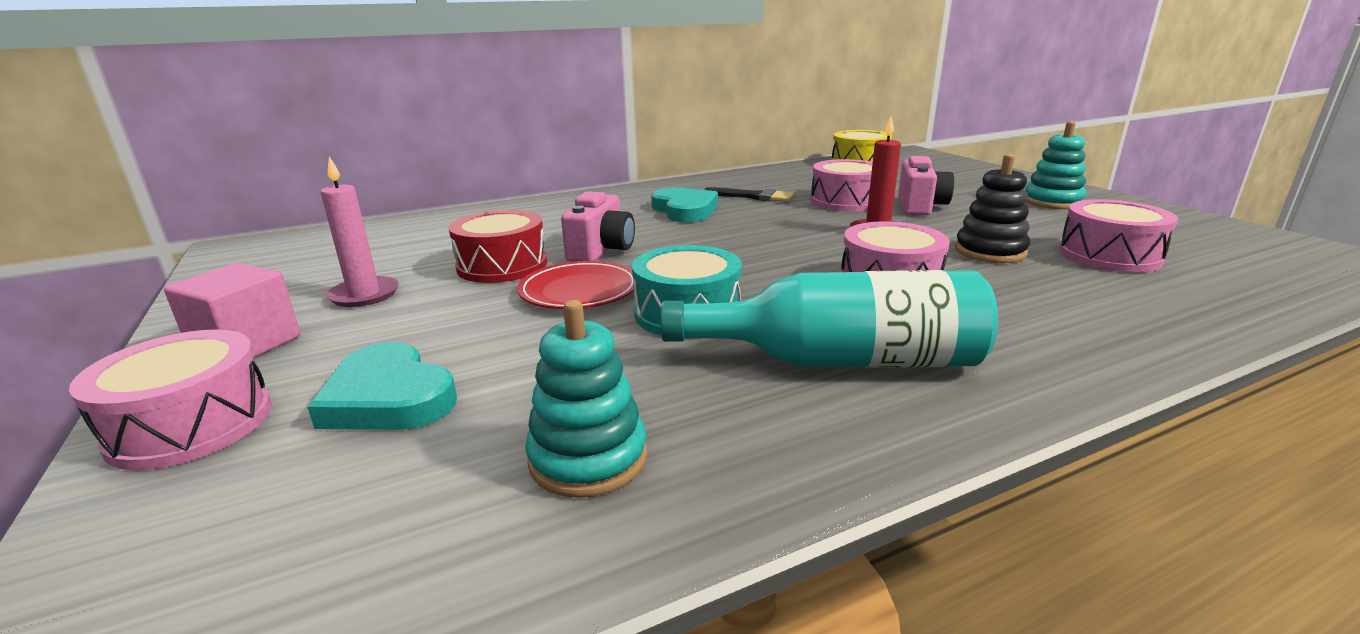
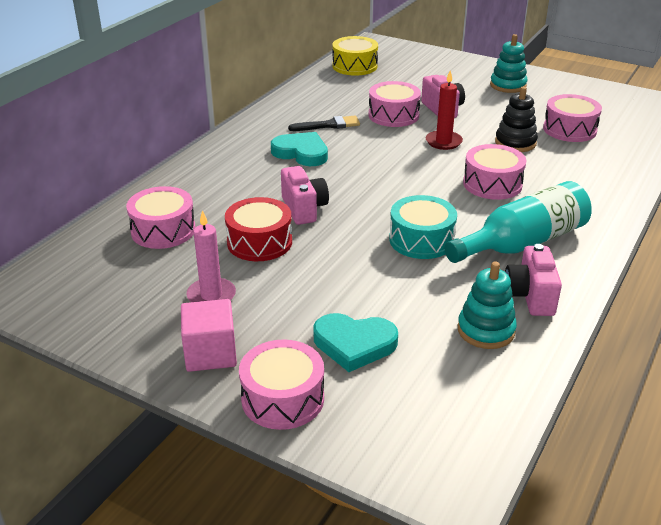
camera: 35 degrees left, 10 degrees up
(441, 235) = (163, 230): none -> pink drum
(579, 291) = (341, 245): red plate -> none
(744, 438) = (530, 296): none -> pink camera

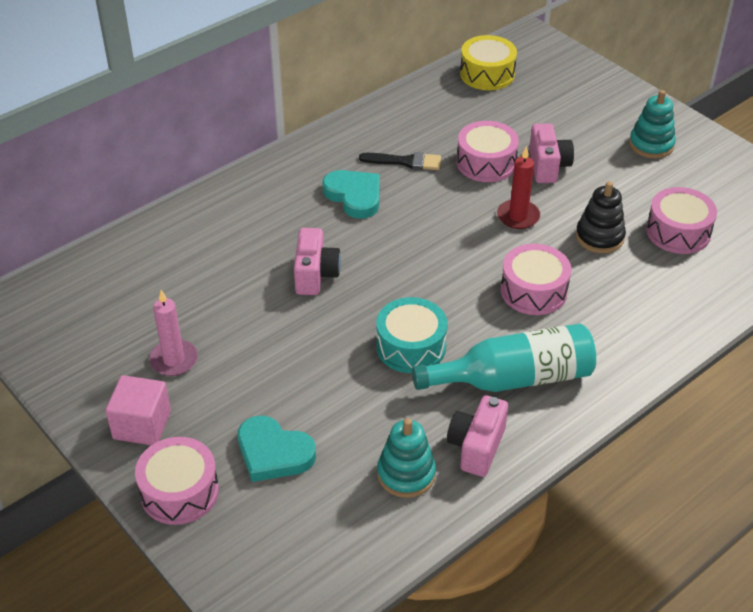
camera: 20 degrees right, 10 degrees up
(163, 230) = (167, 267): pink drum -> none
(259, 242) = (250, 307): red drum -> none

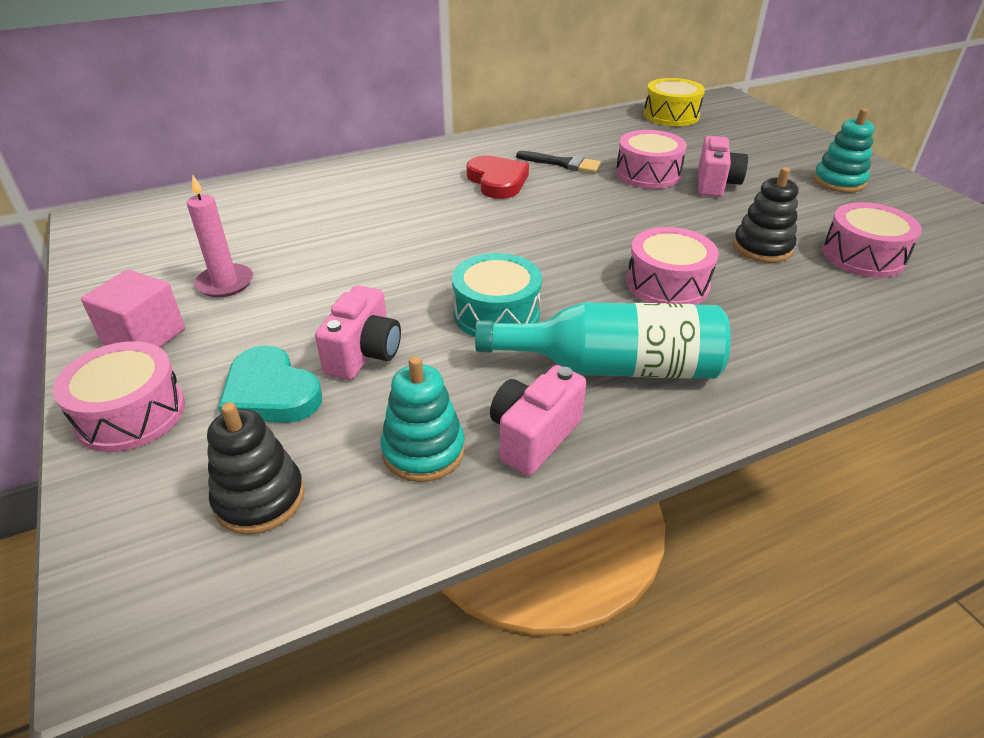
camera: 15 degrees right, 5 degrees down
(313, 532) = (259, 498): none -> black stacking toy
(315, 275) = (422, 235): pink camera -> pink camera (364, 354)
(354, 196) = (497, 181): turquoise heart -> red heart
(518, 216) = (669, 218): red candle -> none

